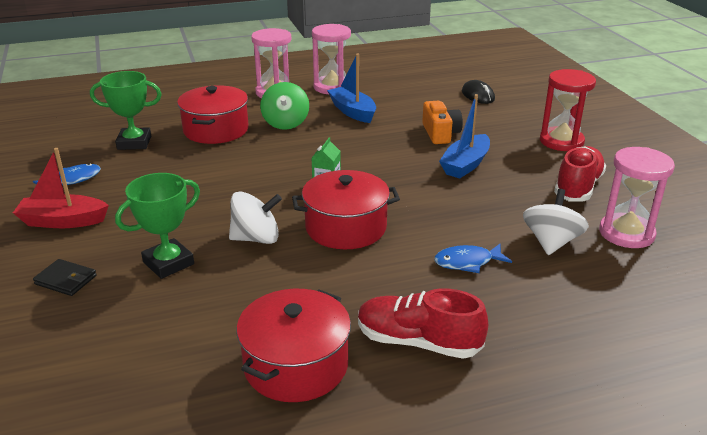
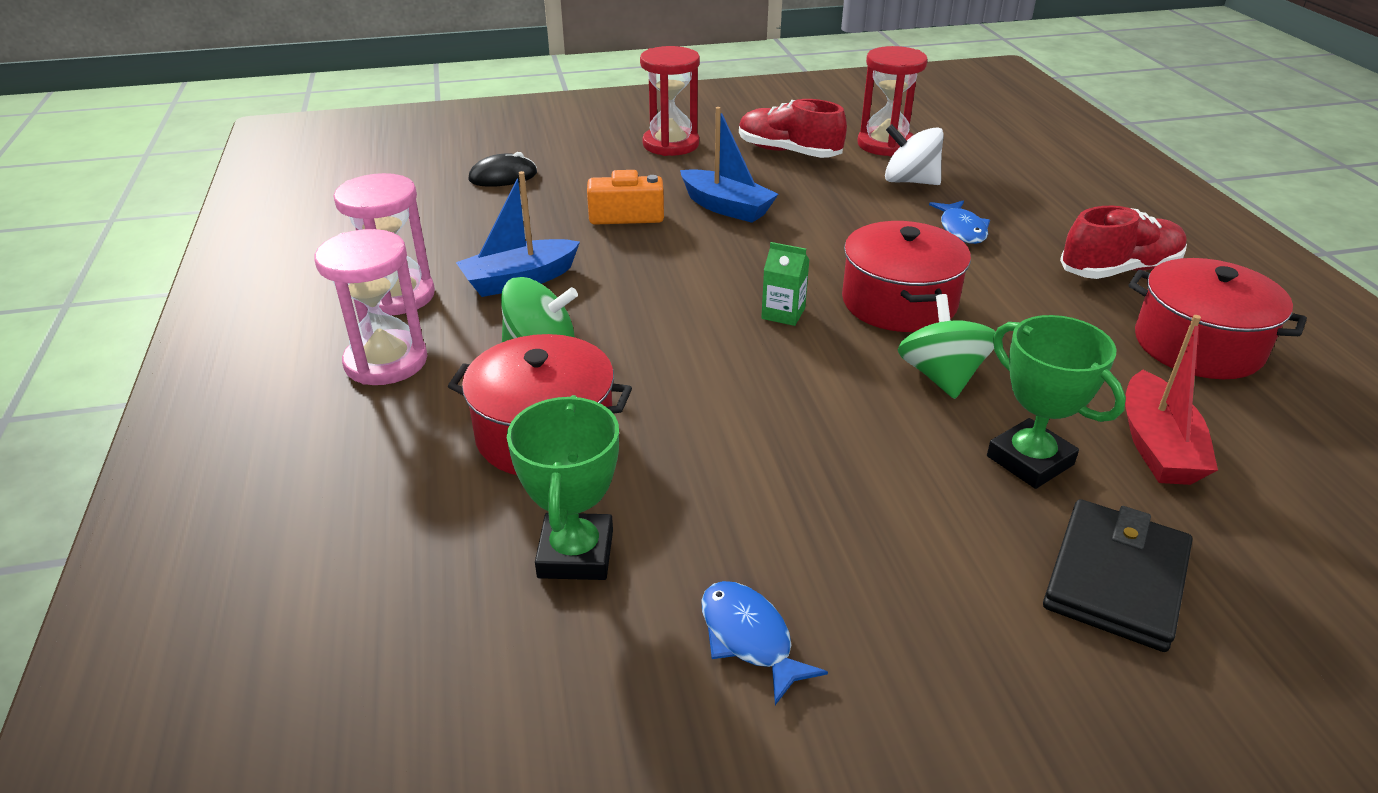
camera: 85 degrees left, 5 degrees up
(63, 221) = (925, 621): red boat -> red boat (1157, 446)
(66, 280) = (1115, 579): black wallet -> black wallet, size x1.72
(256, 238) = (941, 376): white spinning top -> green spinning top
(418, 342) = (1119, 270): red shoe -> red shoe turned 135 degrees counterclockwise
(626, 233) = (885, 144): pink hourglass -> red hourglass

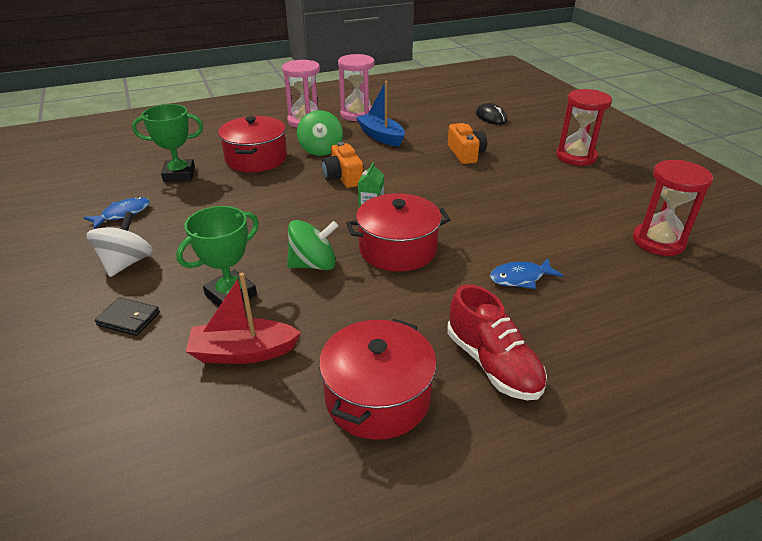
camera: 80 degrees right, 0 degrees up
(667, 332) = (343, 177): none -> orange camera
(726, 207) = (495, 182): blue boat -> none
(788, 152) = (602, 199): red shoe -> none
(910, 181) = (593, 254): white spinning top -> white spinning top (126, 263)
(1115, 579) = (128, 319): black wallet -> black wallet, size x0.58

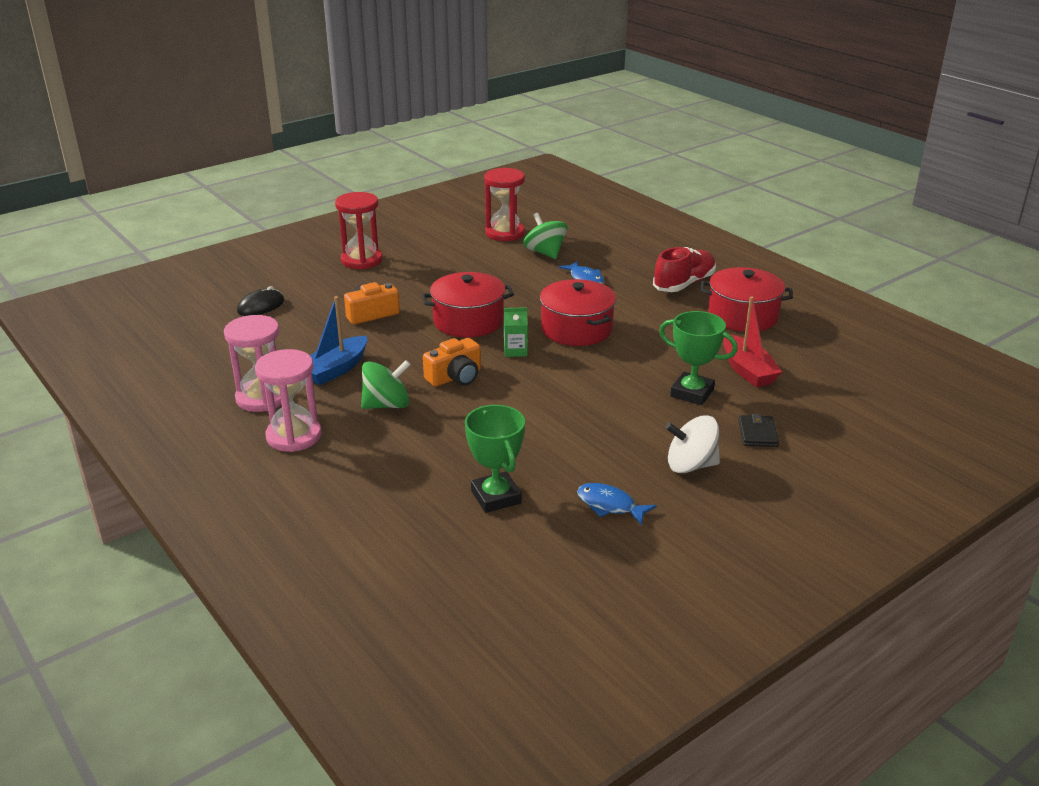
camera: 105 degrees left, 5 degrees down
(256, 159) = (429, 447): red pot -> red pot (468, 321)
(313, 264) = (624, 363): green spinning top -> green spinning top (545, 253)

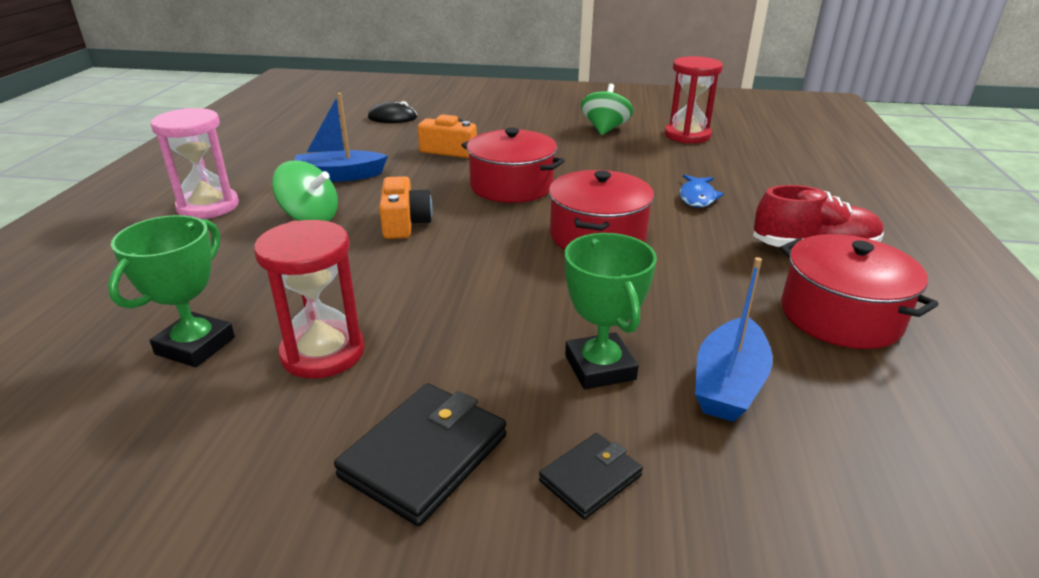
camera: 45 degrees right, 0 degrees up
(262, 398) = (255, 172): pink hourglass -> none
(361, 260) = (524, 115): red hourglass -> red hourglass (323, 353)
(455, 377) = (404, 223): orange camera -> orange camera turned 105 degrees counterclockwise
(515, 351) = (500, 227): green carton -> none
(545, 253) = (697, 162): green spinning top -> green spinning top (605, 129)
(610, 505) = (250, 435): blue fish -> none
(691, 465) = (424, 456): white spinning top -> black wallet
(747, 370) = (728, 384): red boat -> blue boat

